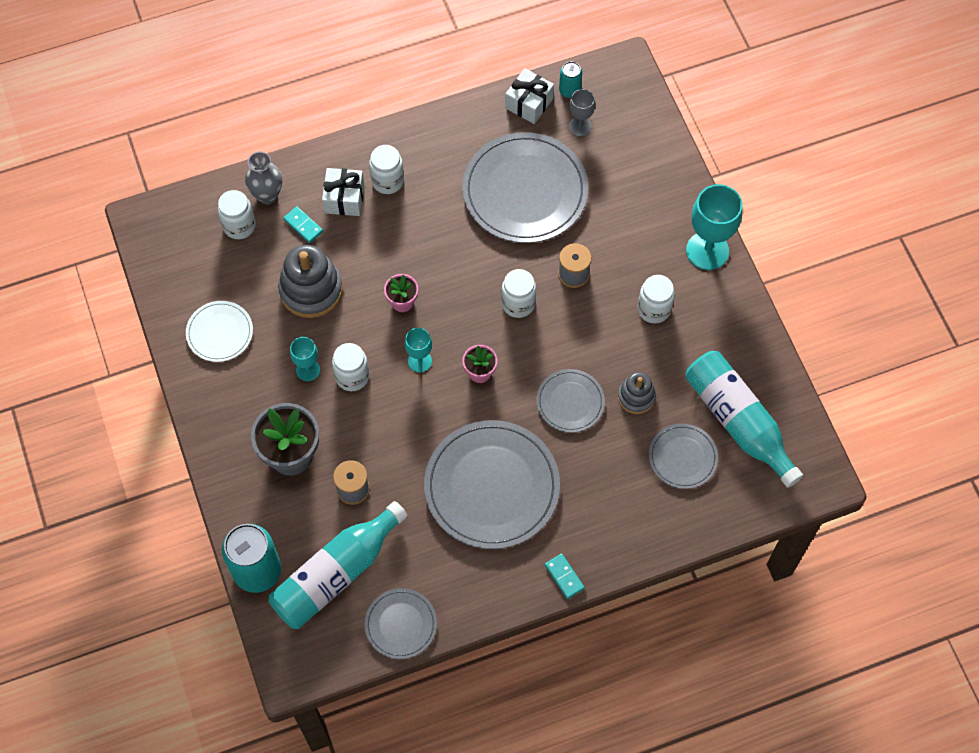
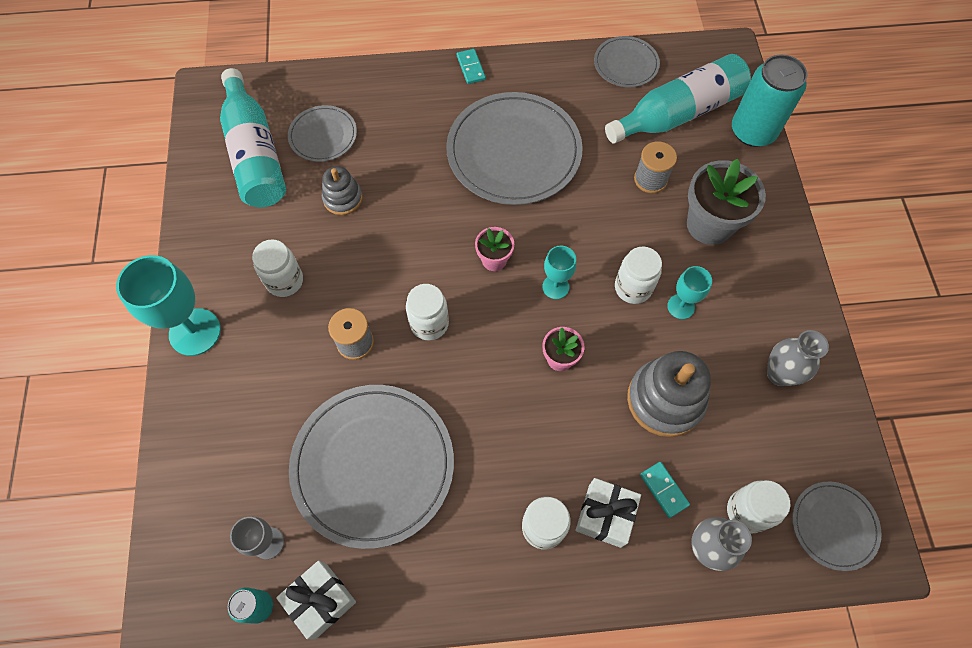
camera: 165 degrees left, 0 degrees up
(220, 332) = (779, 374): white plate -> grey vase
(570, 402) = (410, 209): grey plate -> grey plate (834, 526)

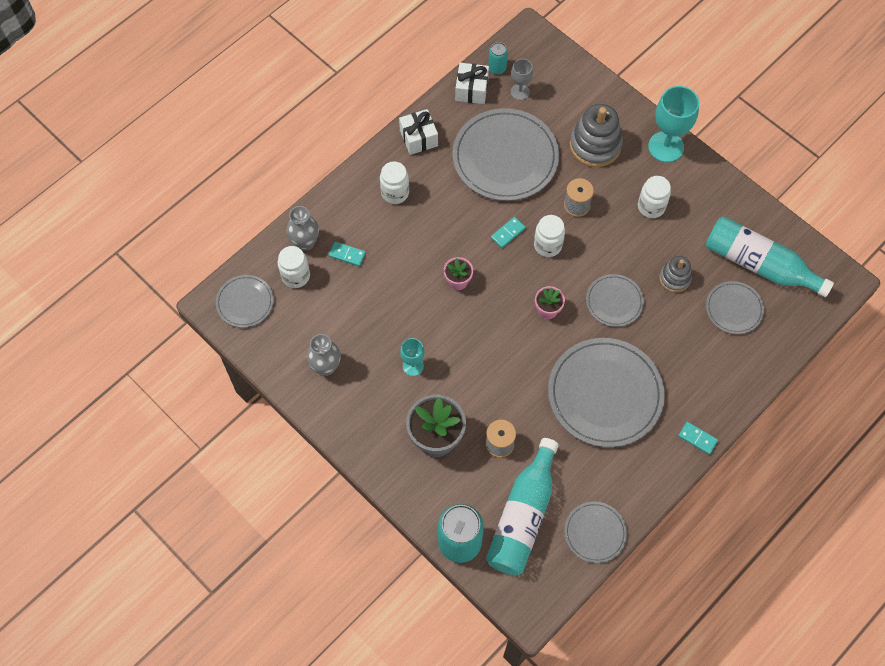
camera: 140 degrees right, 0 degrees up
(422, 220) = (614, 301): none -> grey plate
(458, 369) = (508, 233): none -> turquoise domino
(555, 287) = (496, 321): turquoise goblet -> none
(605, 515) = (368, 220): white gift -> white gift (418, 138)
(633, 288) = (450, 356): white jar -> none
(665, 400) = (381, 302): grey stacking toy -> grey stacking toy (595, 145)

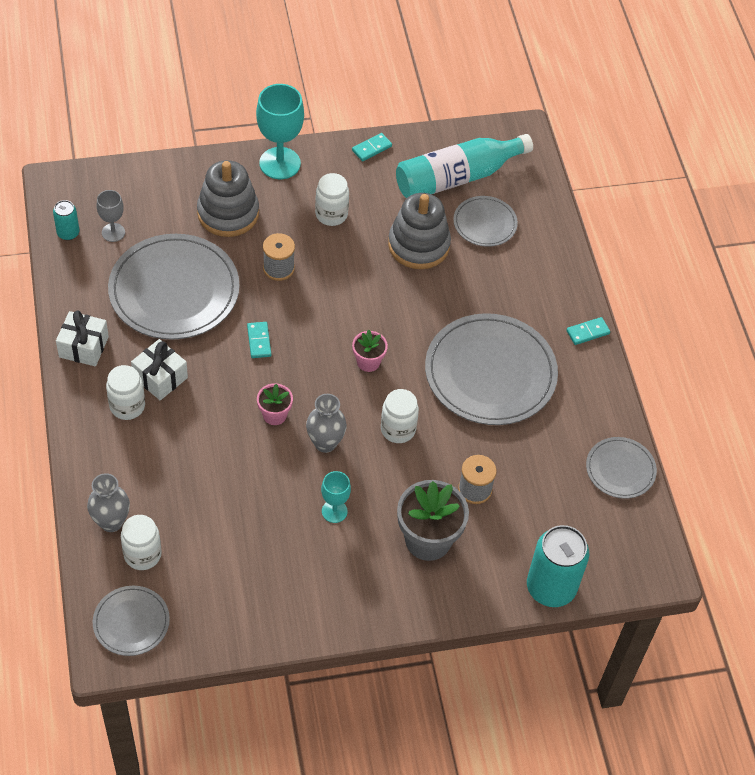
camera: 60 degrees left, 10 degrees down
(326, 367) = (271, 590): grey vase -> grey vase (325, 443)
(347, 255) = (159, 492): turquoise domino -> turquoise domino (372, 148)
(471, 90) = (72, 269): white gift -> white gift (160, 377)
(523, 516) = (562, 517): turquoise bottle -> none
(547, 245) = (300, 318): white jar -> white jar (398, 429)
(614, 301) = (403, 305): grey plate -> none
(675, 278) = (418, 245): grey stacking toy -> grey stacking toy, size x1.72

